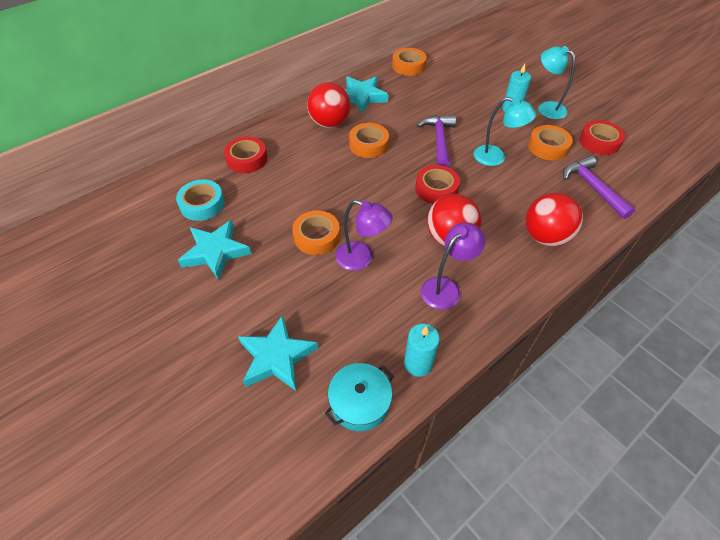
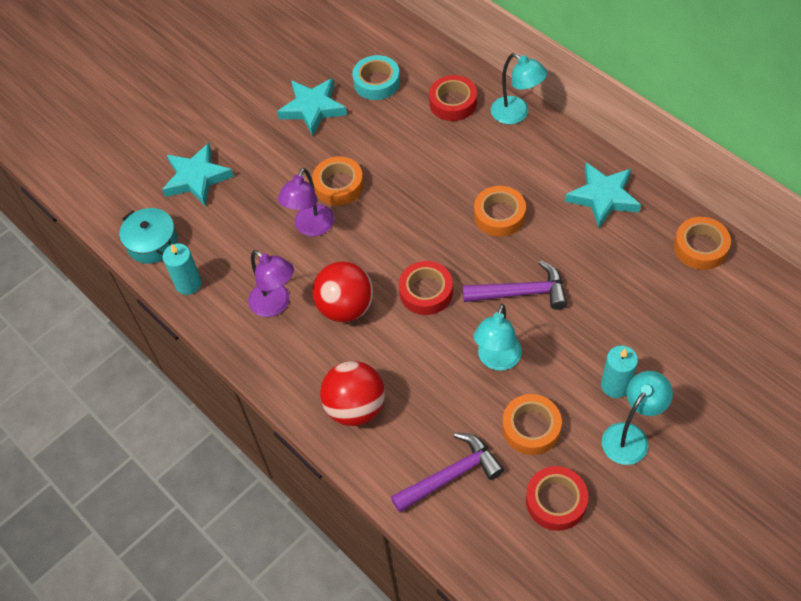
camera: 90 degrees right, 5 degrees up
(272, 127) = (516, 114): none -> turquoise lamp
(329, 123) = (536, 170): red ball -> none

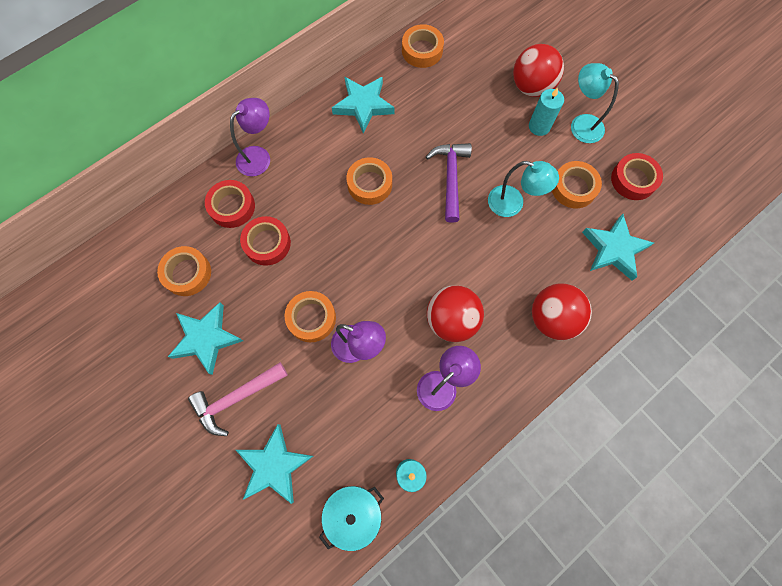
camera: 90 degrees left, 15 degrees up
(257, 140) = (236, 398): none -> pink hammer
(376, 82) = (187, 273): turquoise tape -> orange tape
(426, 292) = (442, 251): red tape -> red tape (267, 243)
(451, 475) = (614, 249): purple hammer -> turquoise star
(516, 114) = (259, 156): turquoise lamp -> purple lamp
(675, 374) = (531, 87): none -> red ball

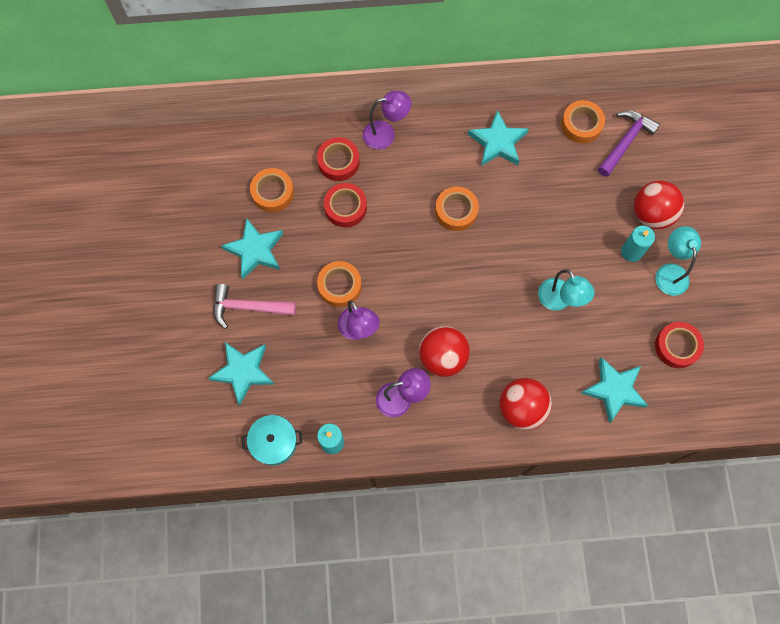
camera: 35 degrees right, 0 degrees up
(450, 178) = (524, 247): purple hammer -> purple hammer (625, 142)
(573, 188) = (620, 320): orange tape -> none

